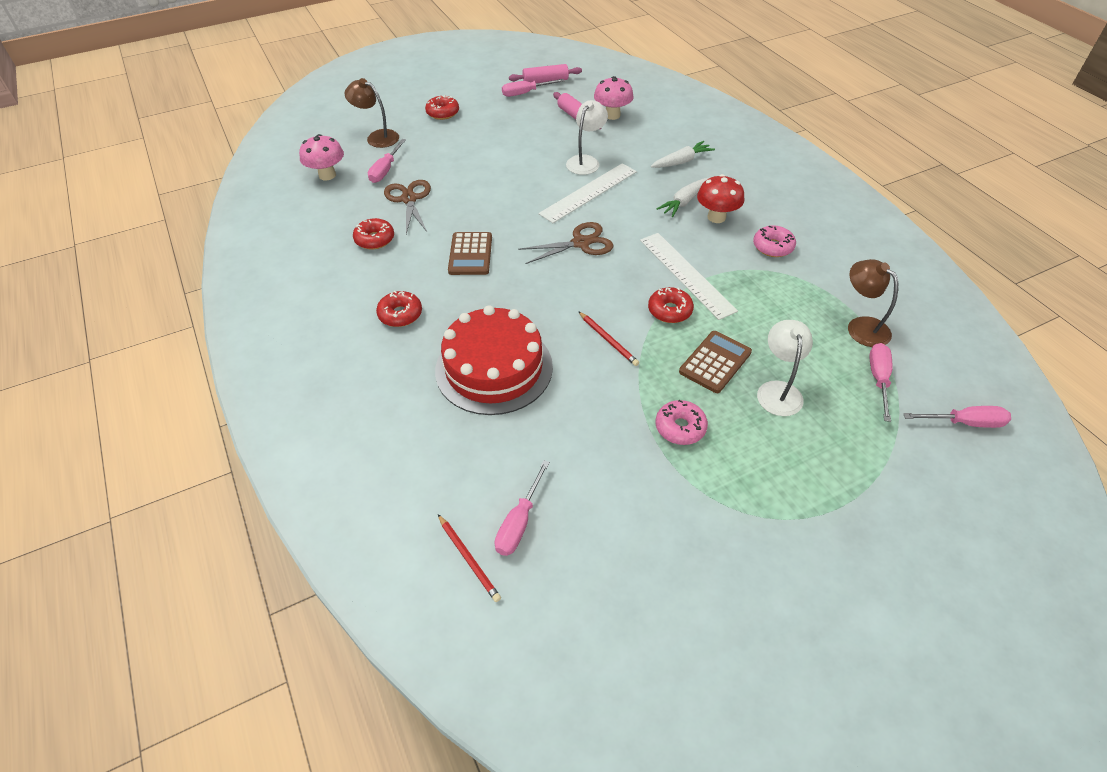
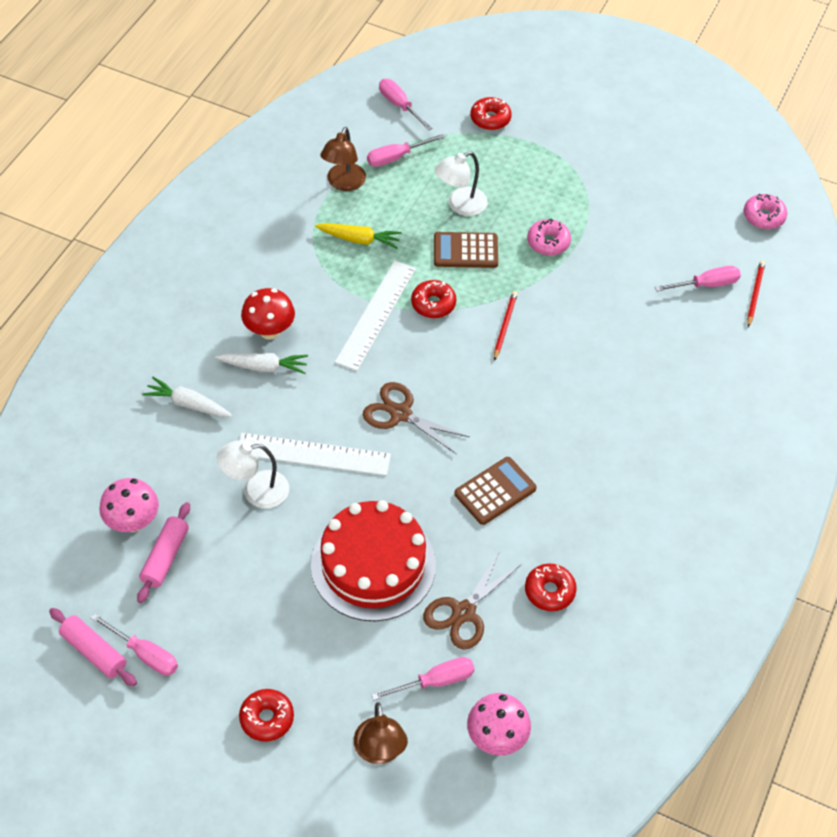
camera: 130 degrees left, 5 degrees up
(400, 314) = (616, 488): red donut -> red donut (490, 119)
(494, 368) = (604, 380): red cake -> red cake (373, 565)
(773, 247) = (282, 272): pink donut -> pink donut (763, 216)
(780, 303) = (359, 239): none -> yellow carrot

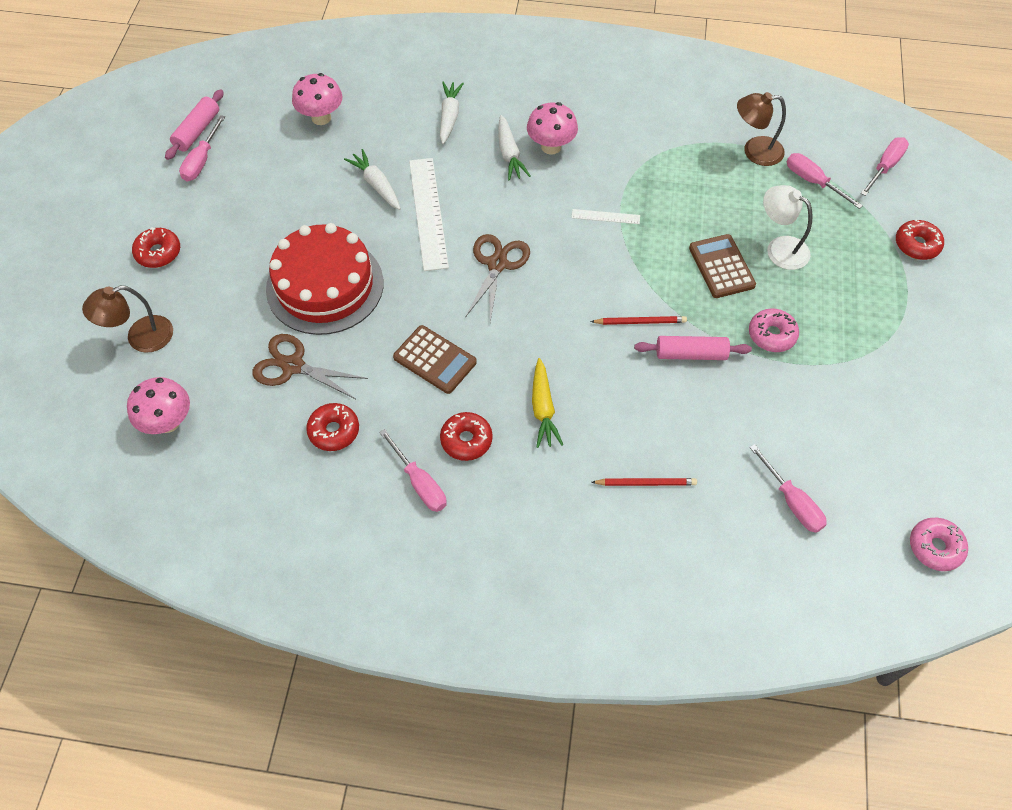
camera: 75 degrees right, 5 degrees up
(165, 557) = (293, 147): pink rolling pin -> pink rolling pin (690, 354)
(256, 491) = (376, 185): white lamp -> white carrot
(269, 331) = (551, 147): red mushroom -> pink mushroom
(359, 239) = (690, 181): yellow carrot -> yellow carrot (543, 408)
(376, 314) = (605, 216): white ruler -> white ruler, size x0.47
(433, 304) = (640, 257): red donut -> red donut (466, 440)
(435, 681) = (216, 361): pink screwdriver -> pink screwdriver (420, 483)
(755, 294) = (805, 557): red pencil -> red pencil (646, 483)

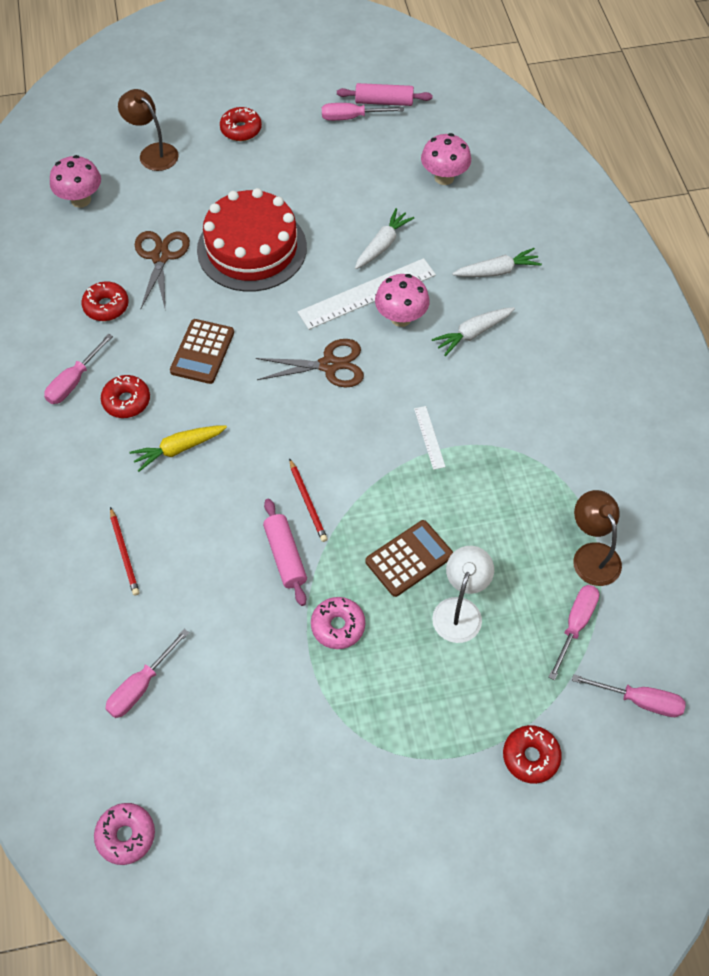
camera: 70 degrees right, 0 degrees up
(551, 147) = (500, 365): pink mushroom -> pink mushroom (401, 318)

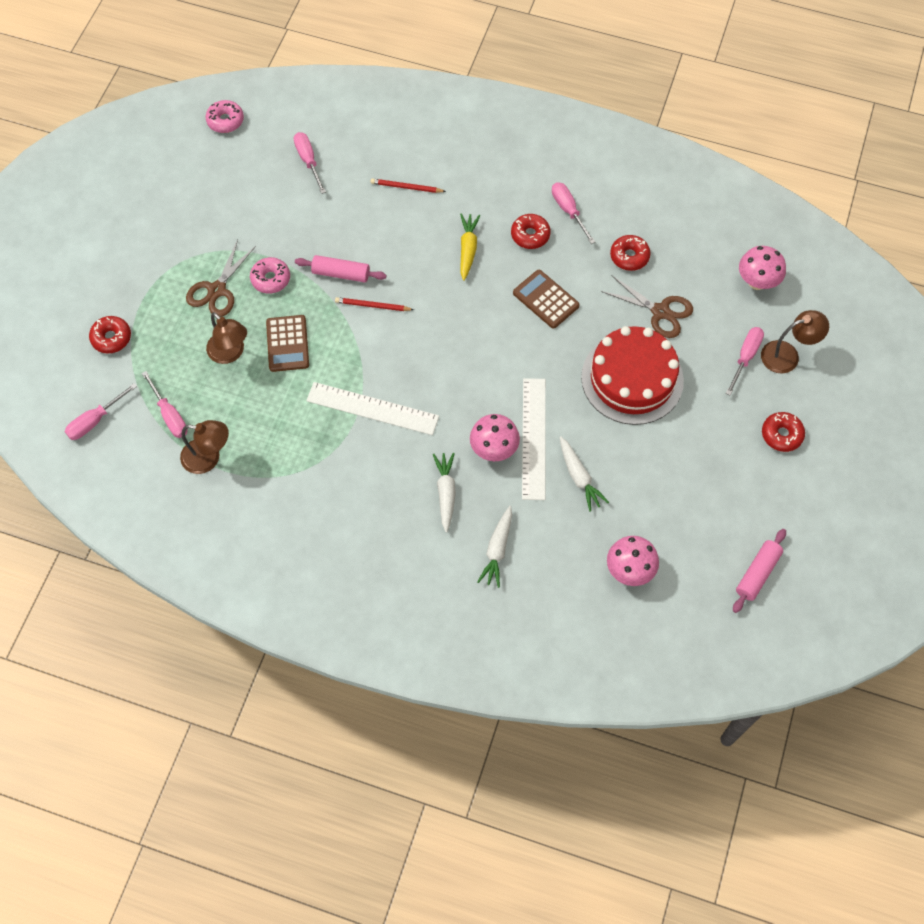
camera: 120 degrees right, 5 degrees up
(329, 365) = (480, 376): brown scissors -> brown scissors (217, 290)
(352, 117) = (750, 534): pink screwdriver -> pink screwdriver (745, 357)
(429, 437) = (372, 408): white ruler -> white ruler, size x2.11
(460, 610) = (230, 353): white lamp -> brown lamp

